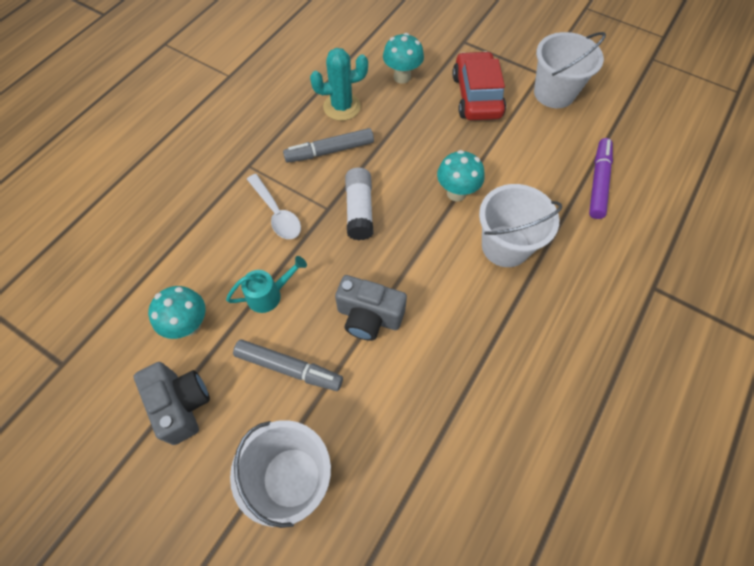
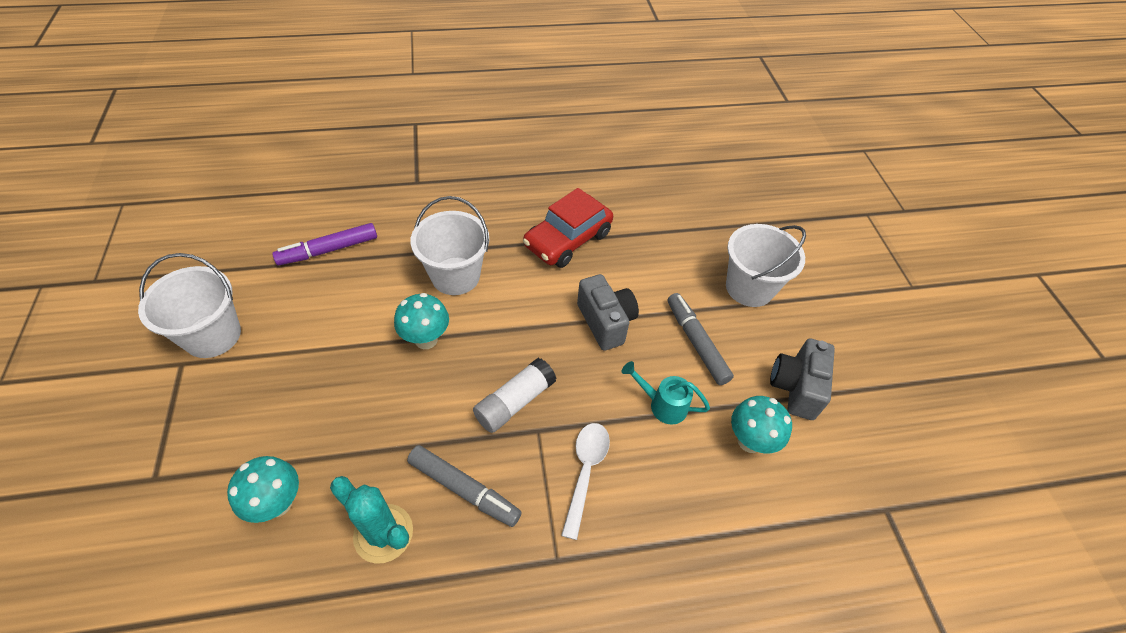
camera: 135 degrees left, 10 degrees down
(476, 96) = (264, 402): red car -> red car (568, 239)

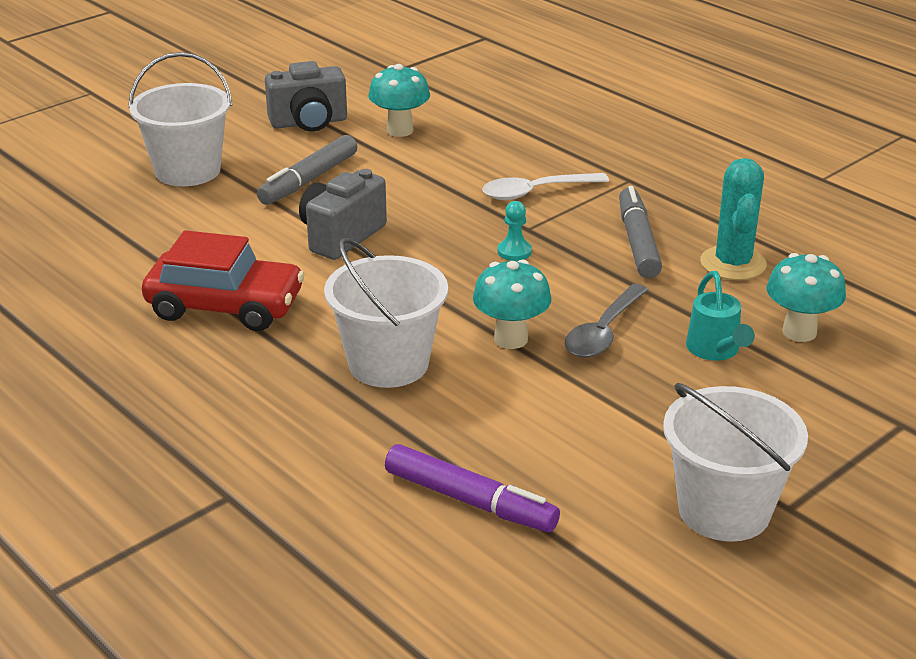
camera: 120 degrees left, 20 degrees down
(388, 389) = (603, 332): none -> grey spoon
(515, 402) = (514, 252): white glue stick -> turquoise pawn
(662, 404) = (412, 177): turquoise watering can -> turquoise watering can (715, 350)

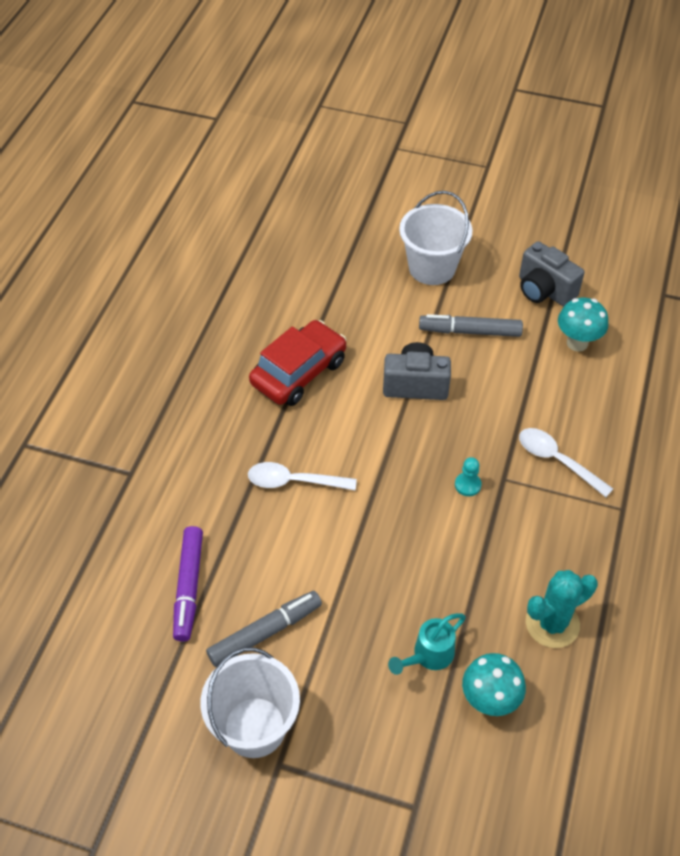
camera: 60 degrees right, 20 degrees up
(225, 306) = (299, 372): red car -> red car turned 120 degrees counterclockwise
(388, 364) = (294, 481): white bucket -> white spoon
(511, 339) = (362, 531): turquoise mushroom -> none
(603, 332) = (406, 580): grey spoon -> none
(637, 242) = (535, 552): grey marker -> grey marker (264, 633)

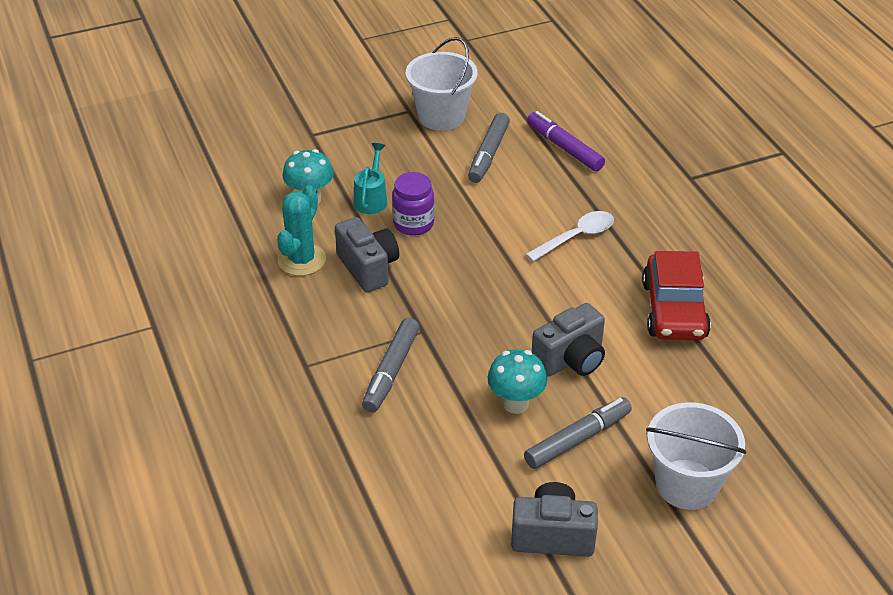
camera: 140 degrees right, 10 degrees down
(416, 594) = (413, 224): none -> purple jar
(467, 485) = (446, 310): turquoise pawn -> none
(498, 572) = (368, 268): none -> grey camera
(557, 460) = (391, 371): white spoon -> grey marker
(577, 343) = (467, 495): turquoise mushroom -> turquoise mushroom (516, 404)

